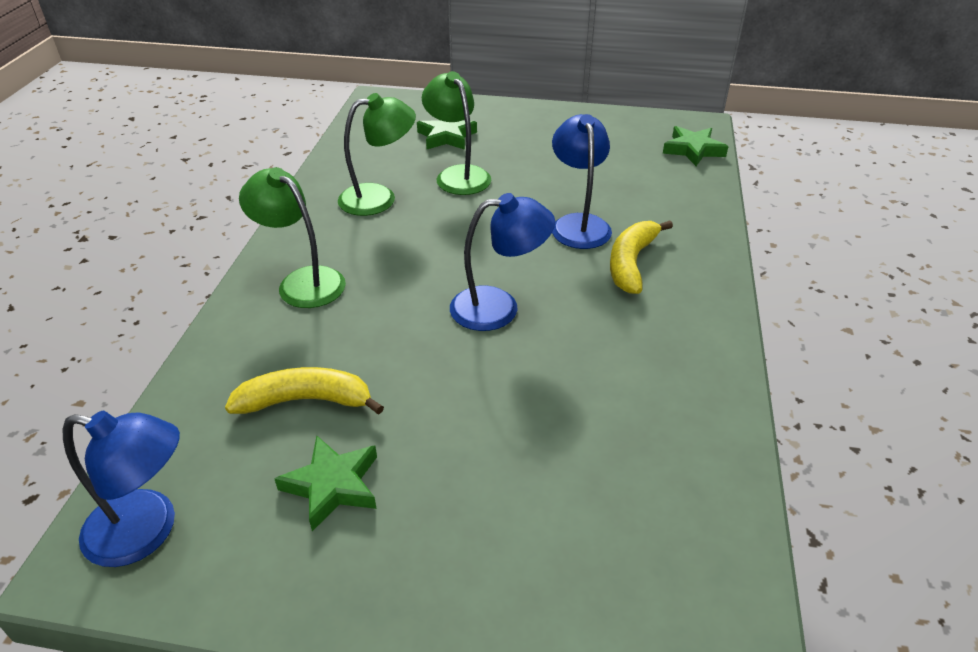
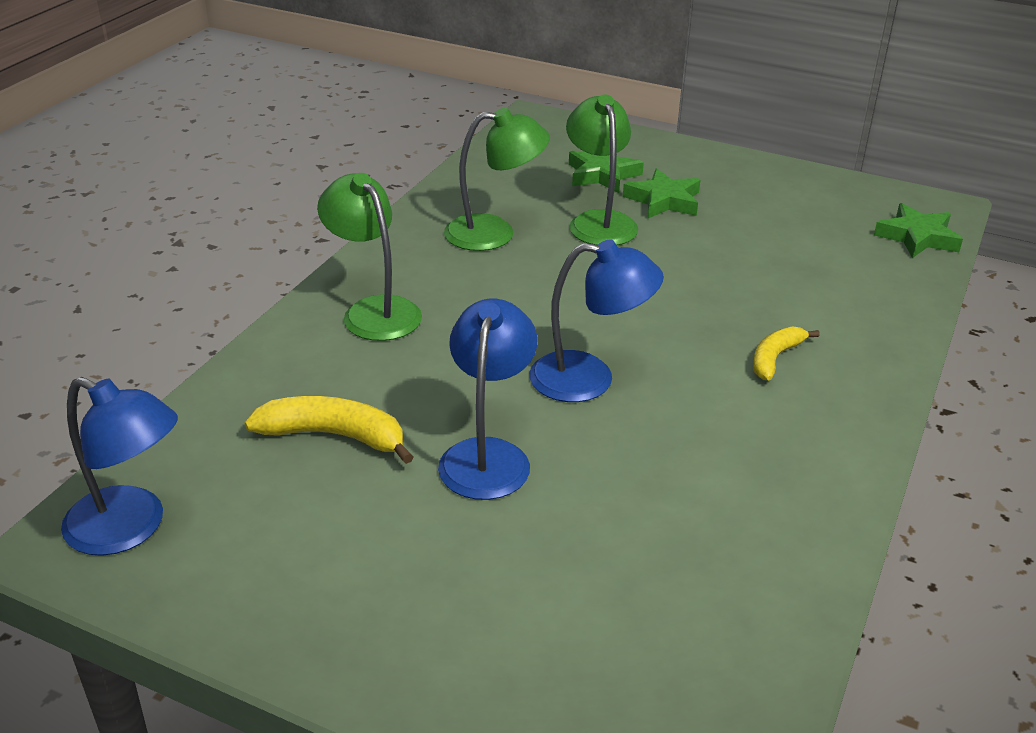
camera: 15 degrees right, 5 degrees down
(332, 485) = (332, 526): green star -> green star (663, 200)
(578, 224) = (726, 302): blue lamp -> blue lamp (488, 455)
(631, 263) = (775, 358): yellow banana -> yellow banana, size x0.65

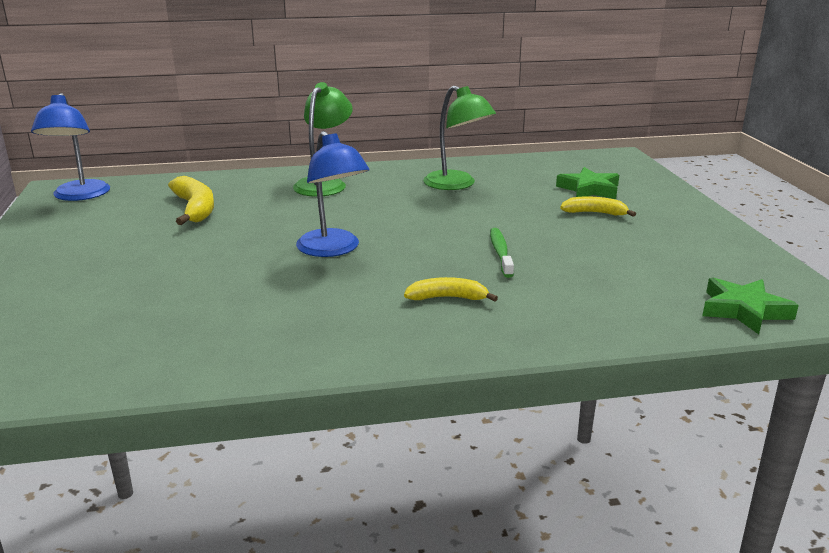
camera: 55 degrees right, 10 degrees down
(488, 455) = (218, 246): blue lamp -> none
(599, 221) = (526, 204): green lamp -> none
(663, 200) = (595, 213): green star -> yellow banana
(702, 288) = (500, 253): none -> green toothbrush

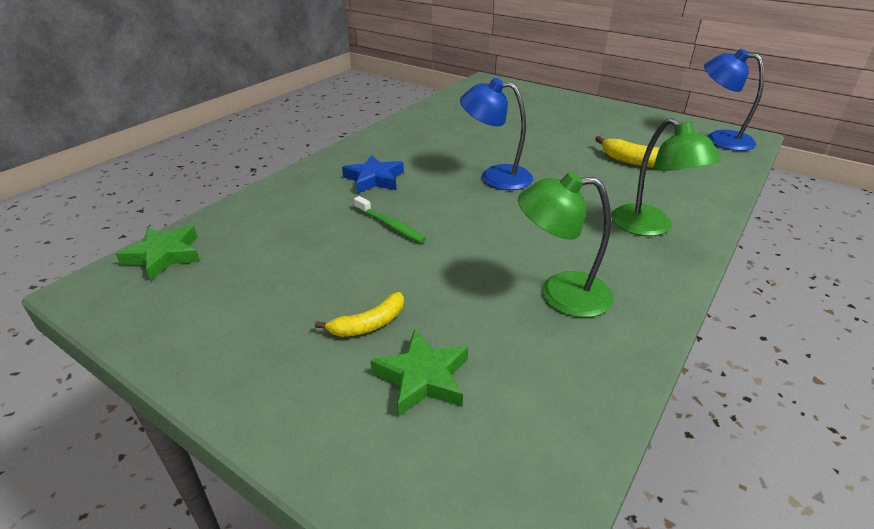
camera: 135 degrees right, 10 degrees up
(448, 298) = (374, 179): yellow banana -> blue star

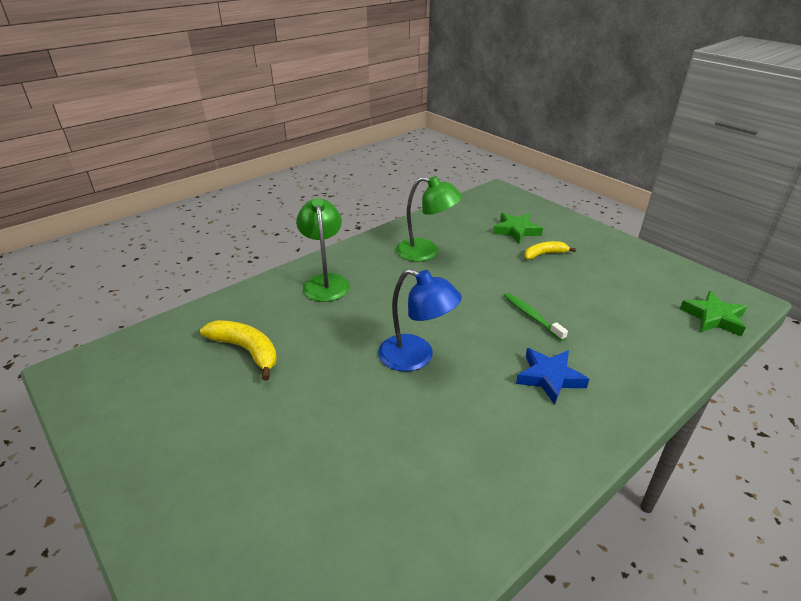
camera: 165 degrees left, 0 degrees up
(719, 139) = (107, 373): blue lamp -> none

